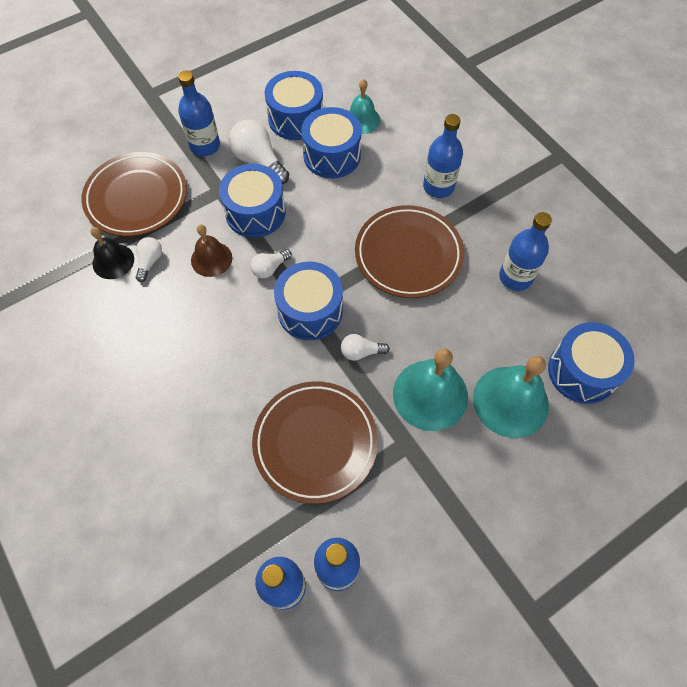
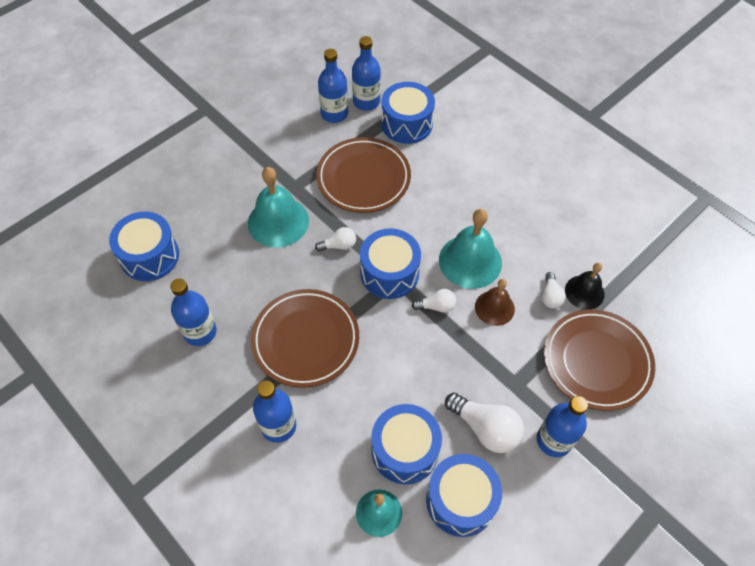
camera: 170 degrees right, 5 degrees down
(255, 212) = (469, 363): blue drum -> blue drum (406, 124)
(270, 268) = (436, 306): white light bulb -> white light bulb turned 45 degrees clockwise
(510, 401) = (213, 226): turquoise bell -> turquoise bell (470, 261)

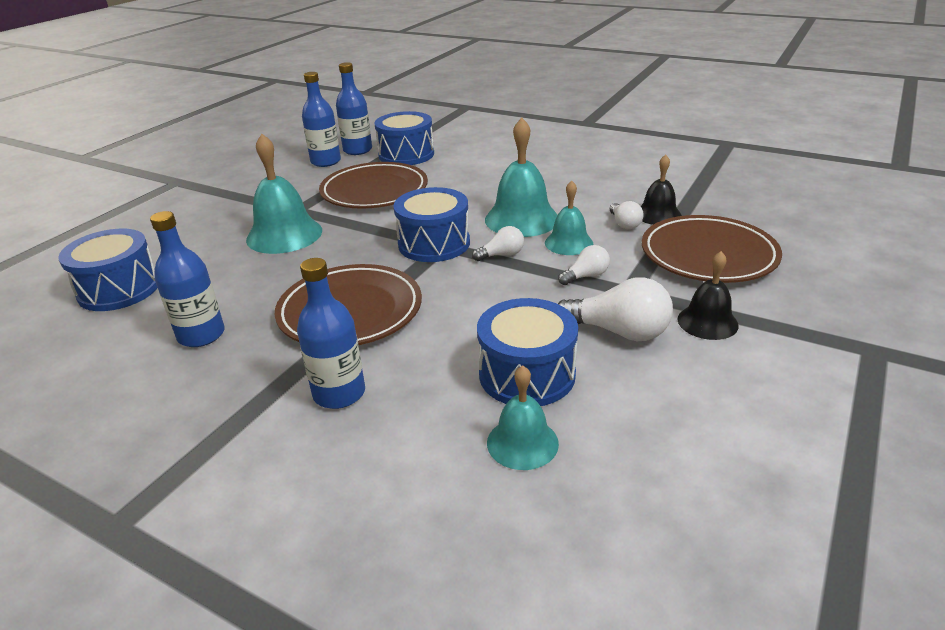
camera: 15 degrees left, 25 degrees down
(339, 245) = (365, 237): white light bulb -> white light bulb (586, 276)
(460, 500) = (629, 402): blue drum -> none
(494, 308) = (569, 243): brown bell -> turquoise bell
(554, 440) = (707, 322): blue bottle -> black bell

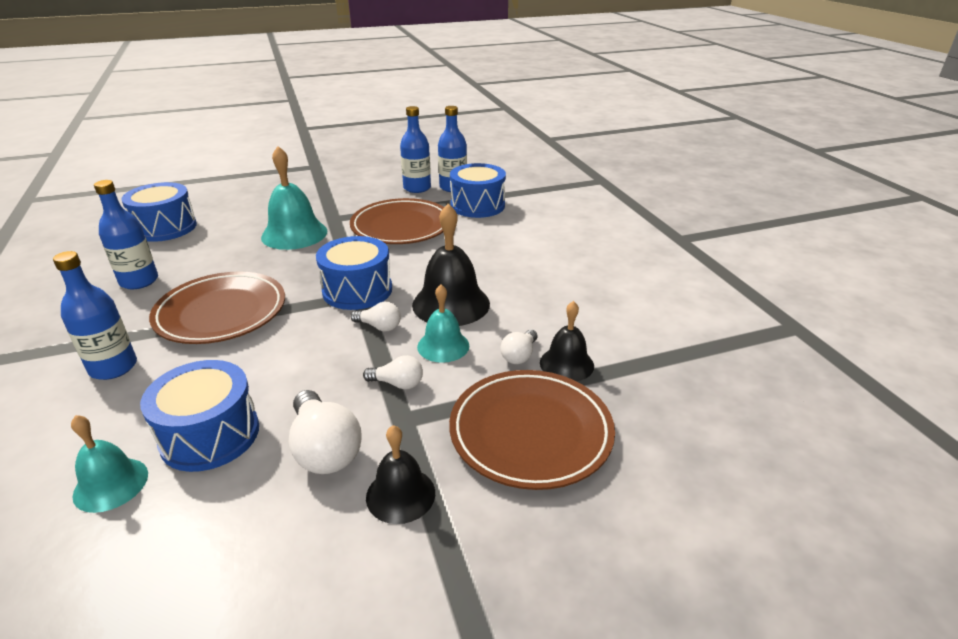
camera: 40 degrees right, 0 degrees up
(521, 219) = (451, 304): turquoise bell -> black bell

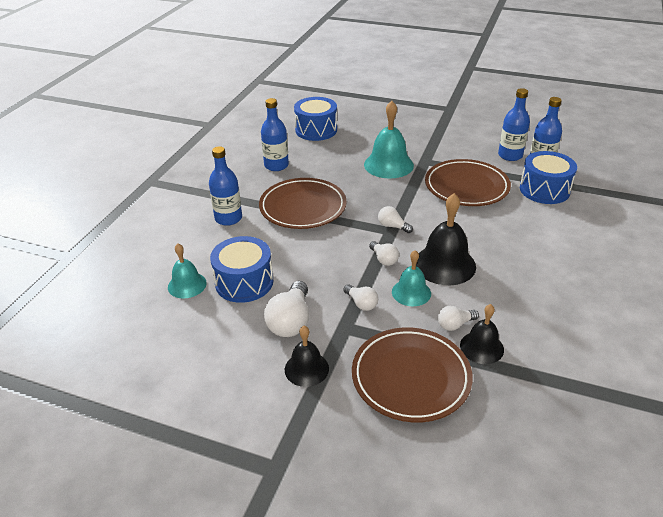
camera: 40 degrees right, 5 degrees up
(357, 290) = (392, 226): blue drum -> white light bulb

